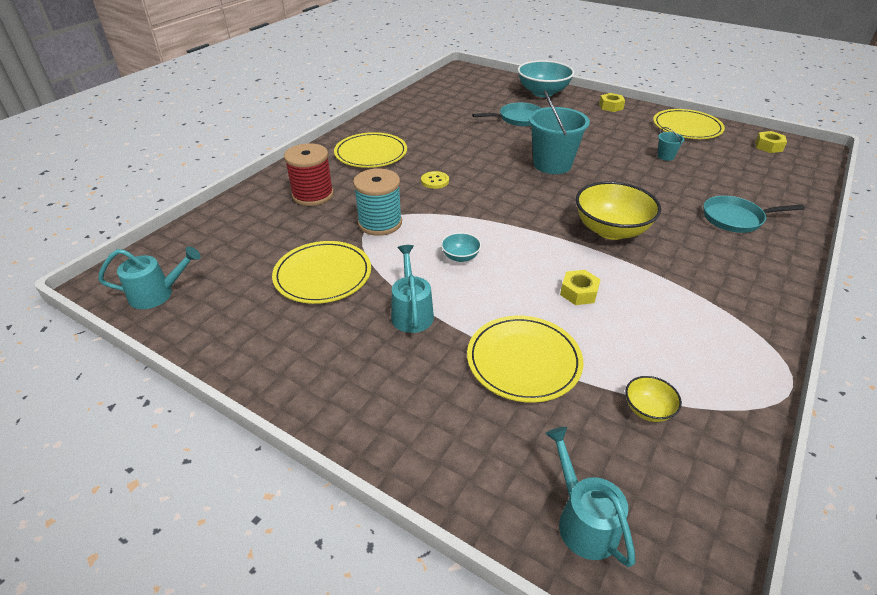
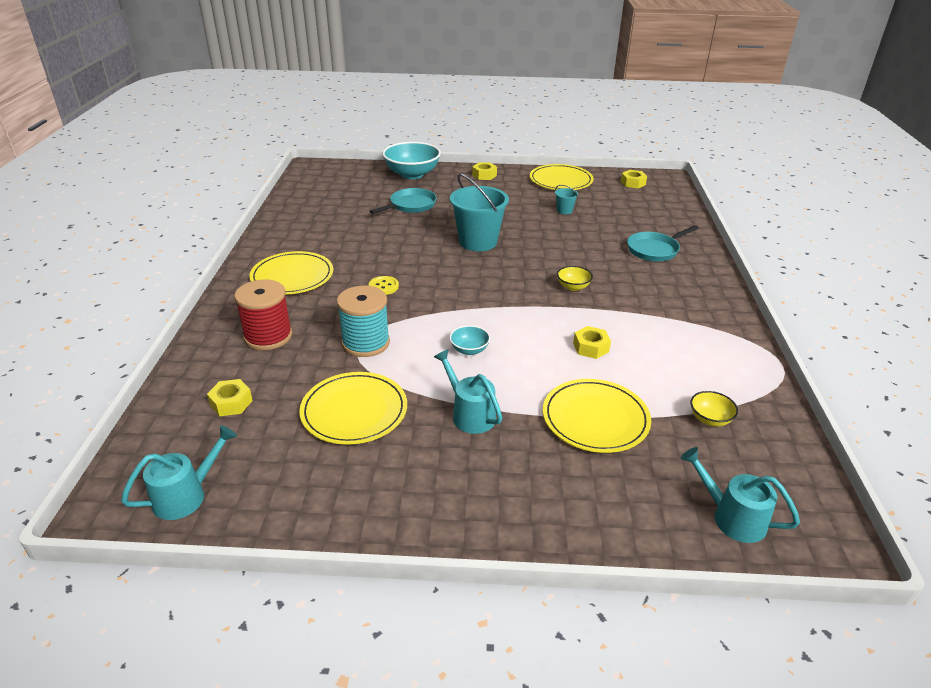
camera: 30 degrees left, 5 degrees down
(244, 237) = (231, 403): none -> yellow nut
(611, 230) = (573, 287): yellow bowl -> yellow bowl, size x0.47

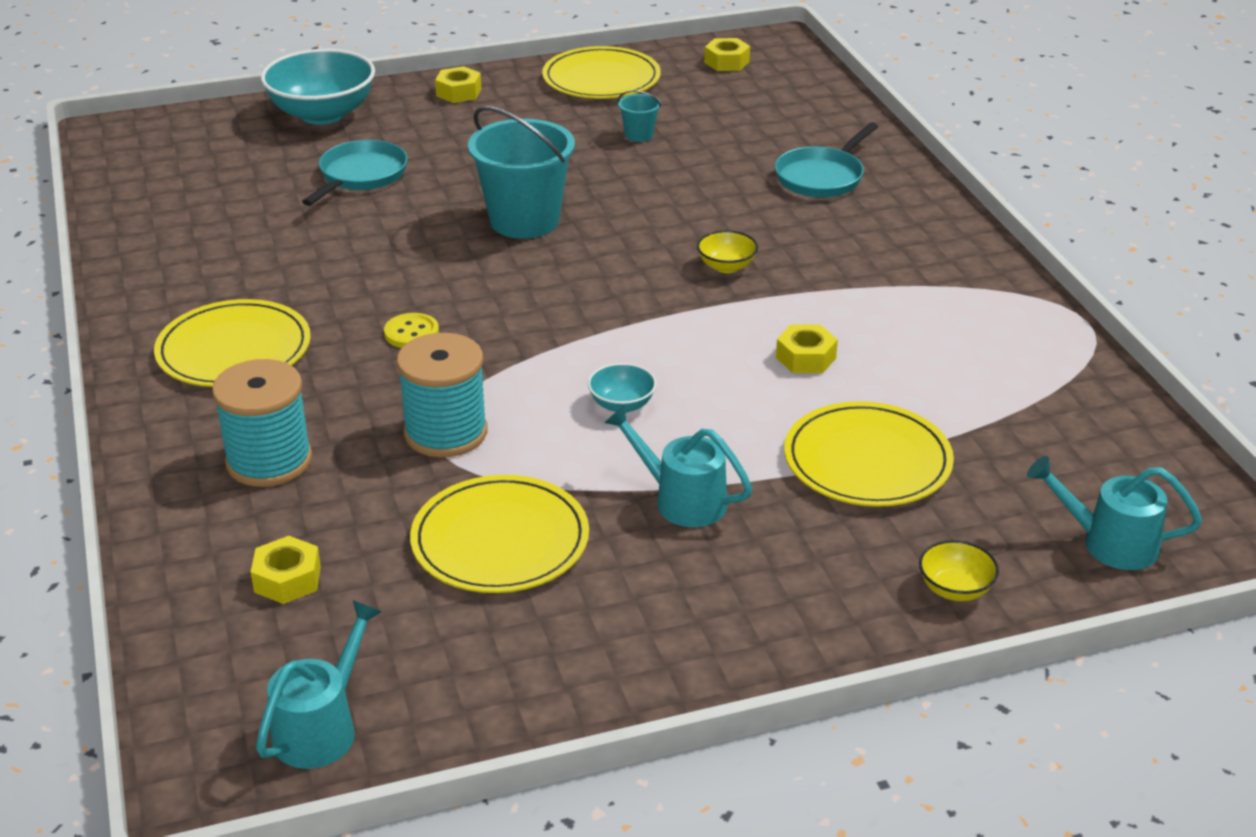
camera: 20 degrees left, 0 degrees up
(268, 336) = (269, 461): red spool -> turquoise spool
(710, 419) = (1024, 422): yellow bowl -> yellow bowl (955, 589)

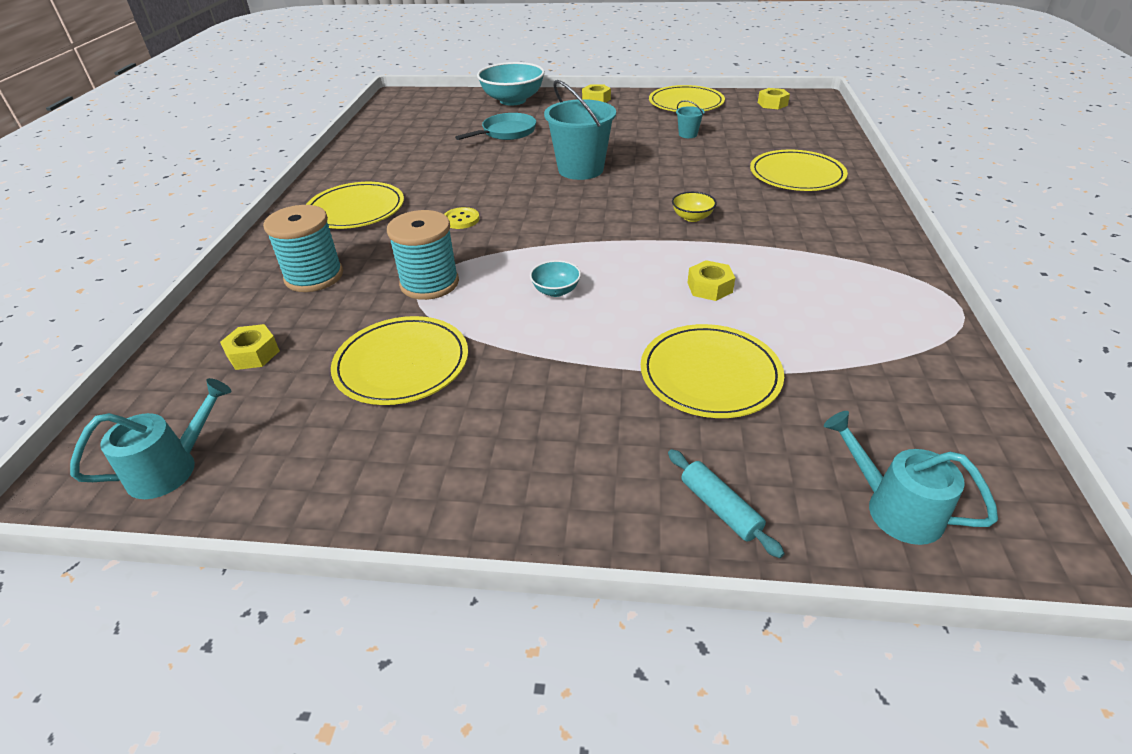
camera: 25 degrees right, 5 degrees up
(681, 500) = (546, 368): turquoise watering can -> none
(822, 177) = (796, 175): turquoise pan -> yellow plate
(955, 589) = (720, 508): yellow bowl -> turquoise rolling pin

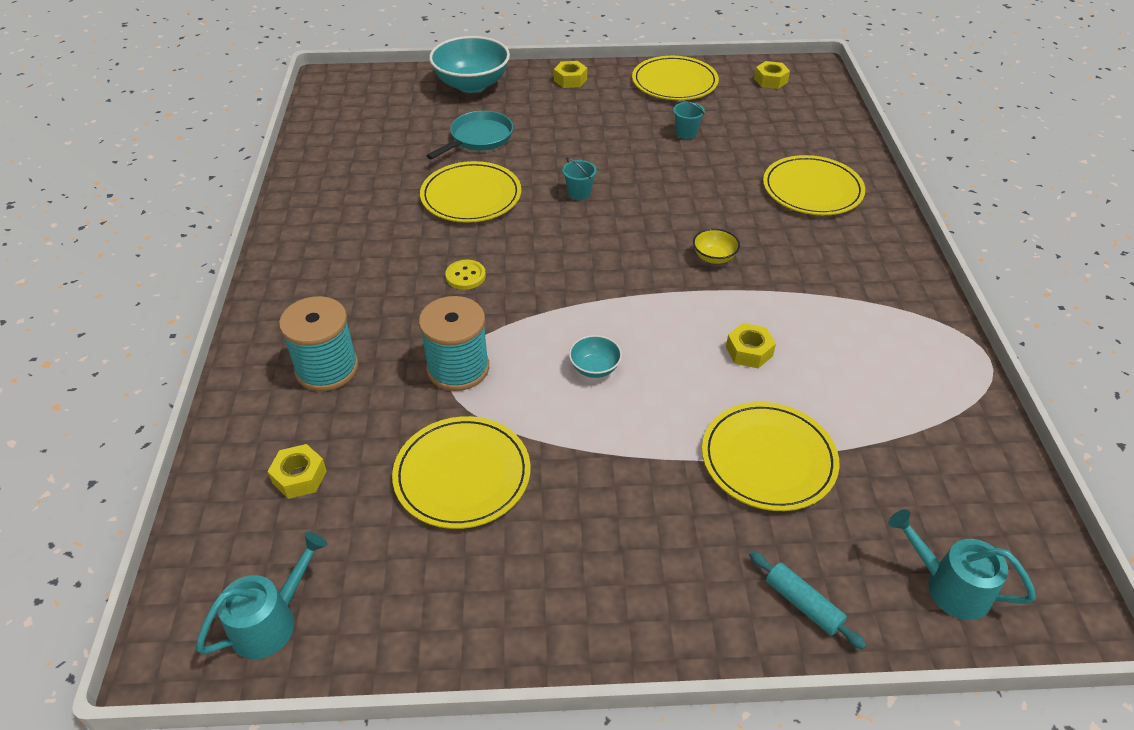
camera: 10 degrees left, 5 degrees up
(356, 209) = (340, 268): yellow plate -> yellow plate (471, 196)
(580, 169) = (579, 193): turquoise bucket -> turquoise bucket, size x0.44

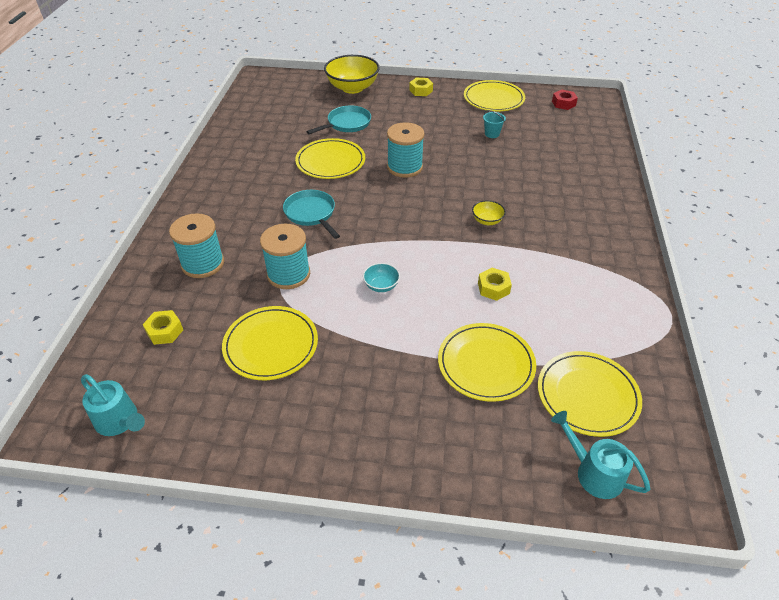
camera: 10 degrees right, 0 degrees up
(271, 621) = (120, 421): turquoise watering can -> turquoise watering can turned 75 degrees clockwise
(465, 276) = (311, 214): yellow button -> turquoise pan
(472, 84) = (352, 88): turquoise bowl -> yellow bowl
(579, 193) = (404, 167): turquoise bucket -> turquoise spool
(770, 80) = (563, 103): yellow nut -> red nut
(803, 604) = (481, 468): turquoise rolling pin -> none
(812, 189) = (572, 182): yellow plate -> yellow plate (587, 395)

